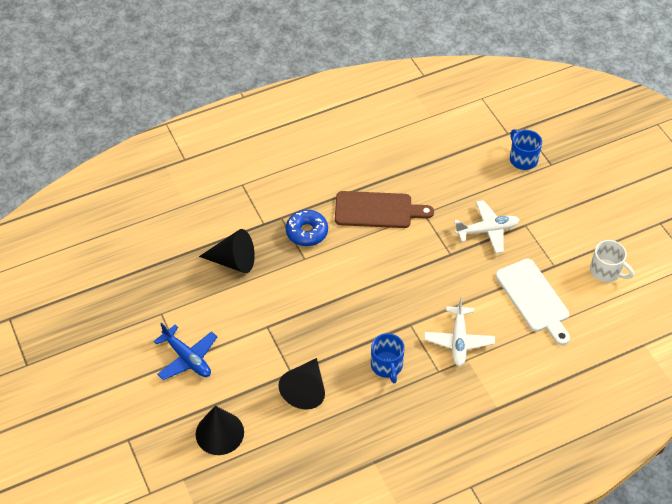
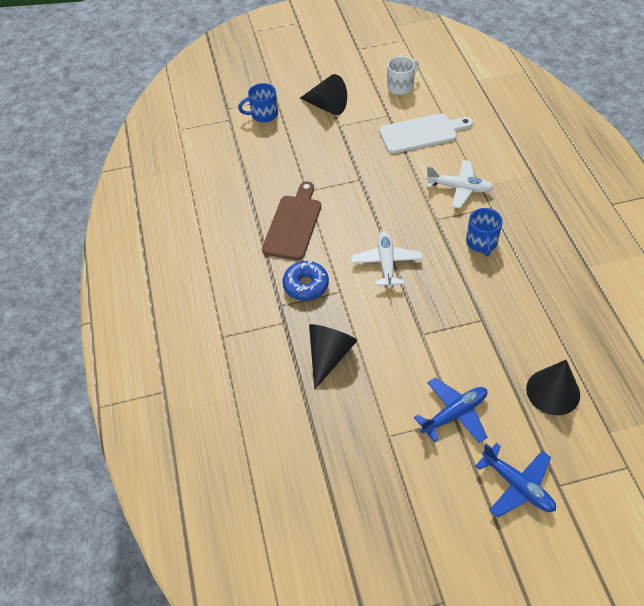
camera: 75 degrees left, 0 degrees up
(125, 409) = (517, 485): none -> blue plane
(305, 389) = (504, 310): black cone -> black cone (327, 106)
(387, 366) = (482, 243): blue mug -> blue mug turned 90 degrees clockwise
(487, 230) = (339, 150): white plane -> white plane (386, 263)

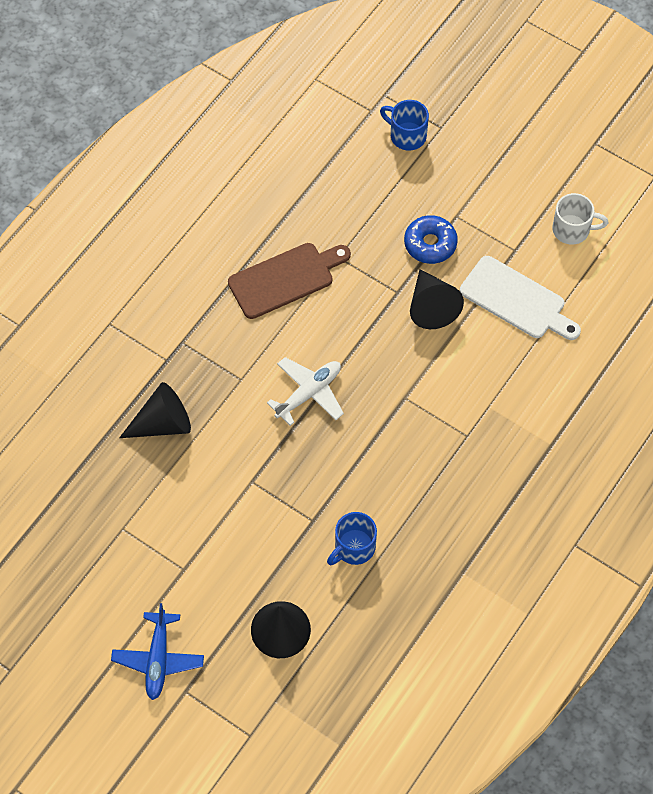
camera: 45 degrees right, 10 degrees up
(306, 285) = (223, 346): blue donut -> blue donut (430, 244)
(327, 106) = (474, 183): black cone -> black cone (431, 306)
(454, 414) = (188, 565): blue plane -> none
(459, 188) = (467, 389): white plane -> none
(482, 243) = (410, 458): blue mug -> blue mug (353, 547)

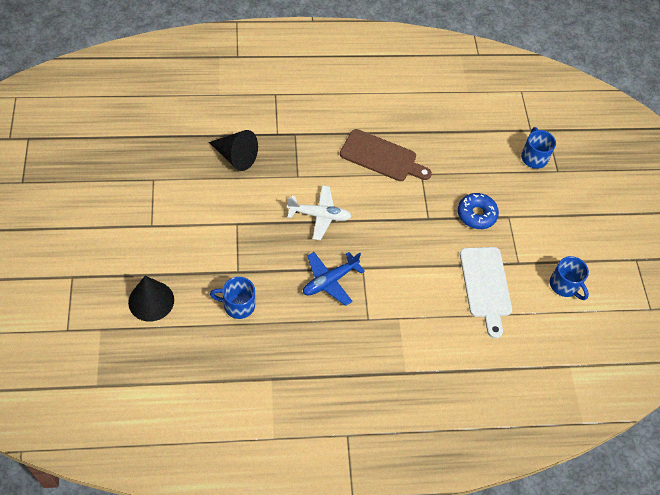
camera: 45 degrees right, 5 degrees down
(158, 659) = (83, 249): blue plane -> blue plane (330, 281)
(431, 306) = (436, 242): black cone -> none
(572, 229) = (564, 285): white mug -> blue mug

